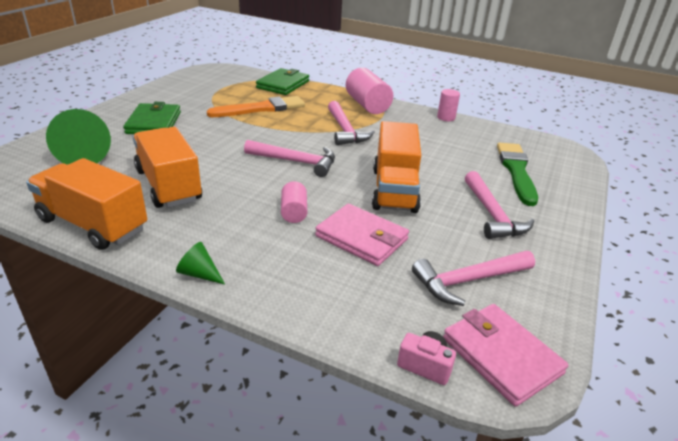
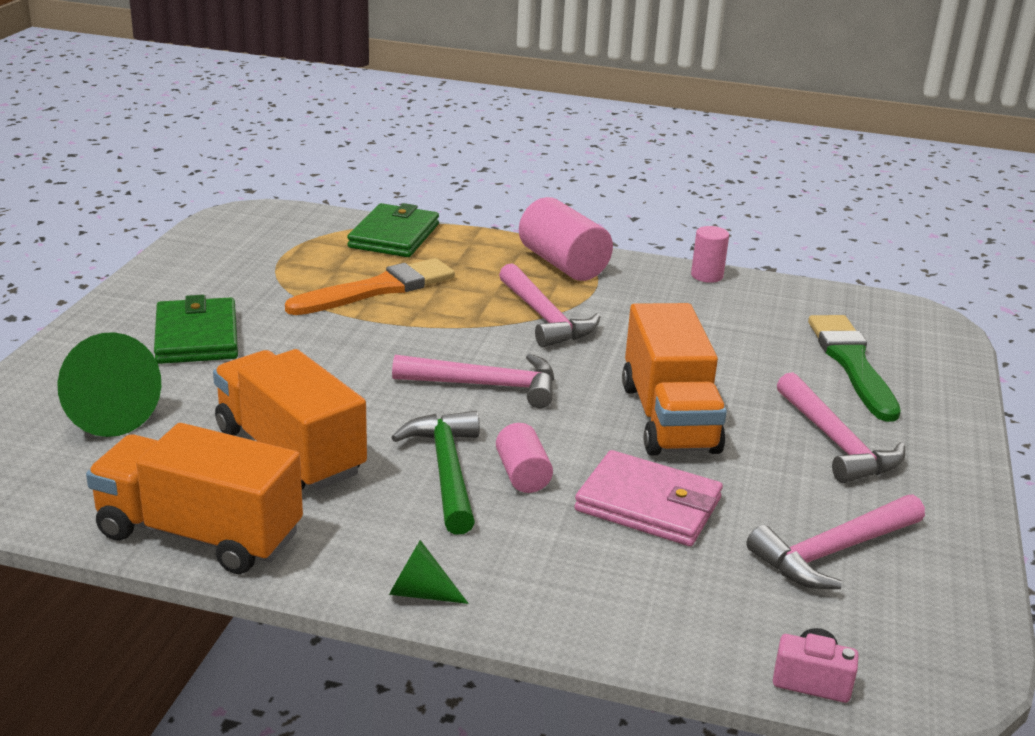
camera: 10 degrees left, 5 degrees down
(251, 205) = (446, 471): none -> green hammer
(501, 356) = (911, 653): pink wallet -> none

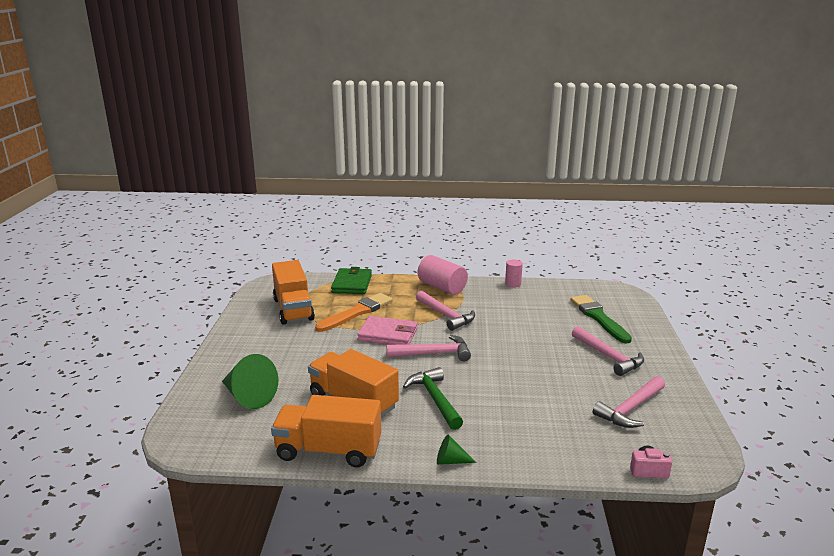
camera: 10 degrees left, 5 degrees down
(197, 336) = (276, 350): green wallet -> none
(522, 475) = (472, 395): pink cylinder -> none
(648, 505) = (537, 400): pink wallet -> pink wallet (388, 334)
(668, 418) = (527, 356): orange truck -> orange truck (293, 309)

